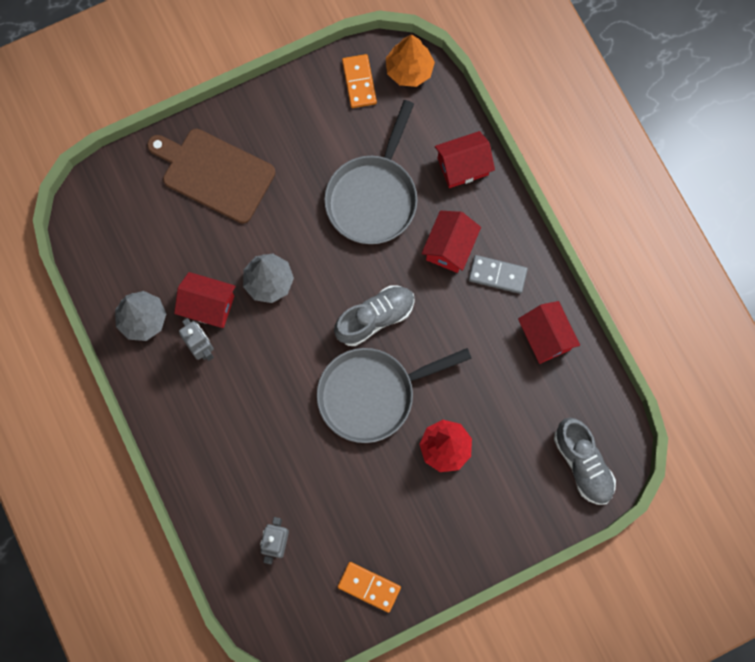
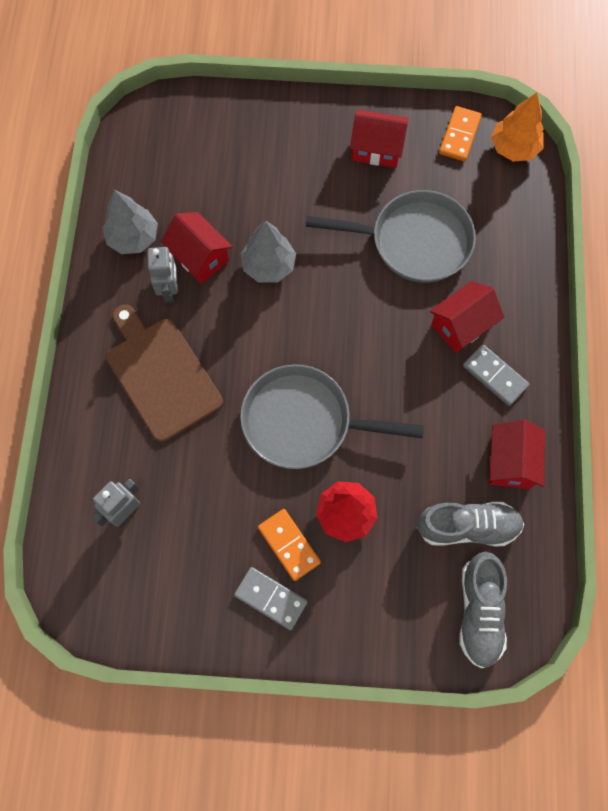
camera: 30 degrees right, 5 degrees down
(214, 173) = (277, 147): brown cutting board -> brown cutting board (161, 374)
(369, 587) = (187, 608): orange domino -> orange domino (289, 545)
(373, 197) = (414, 241): grey pan -> grey pan turned 135 degrees counterclockwise
(375, 318) = (349, 352): grey shoe -> grey shoe (467, 527)
(426, 543) = (271, 598): none -> grey domino
(463, 166) = (517, 258): red house -> red house (377, 149)

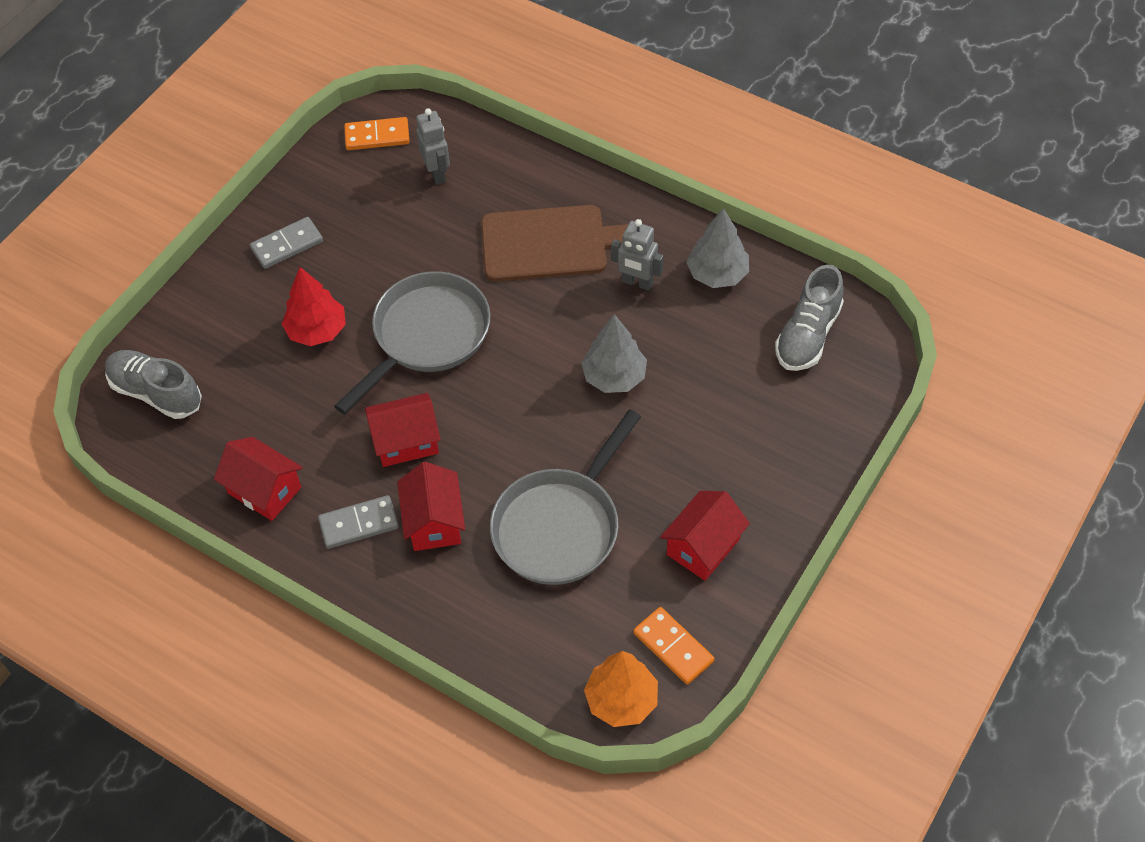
camera: 120 degrees right, 15 degrees down
(200, 257) = (660, 321): red house -> red house (406, 441)
(289, 545) = (322, 276): orange domino -> orange domino (377, 136)
(467, 527) = (233, 421): grey shoe -> grey shoe (808, 335)

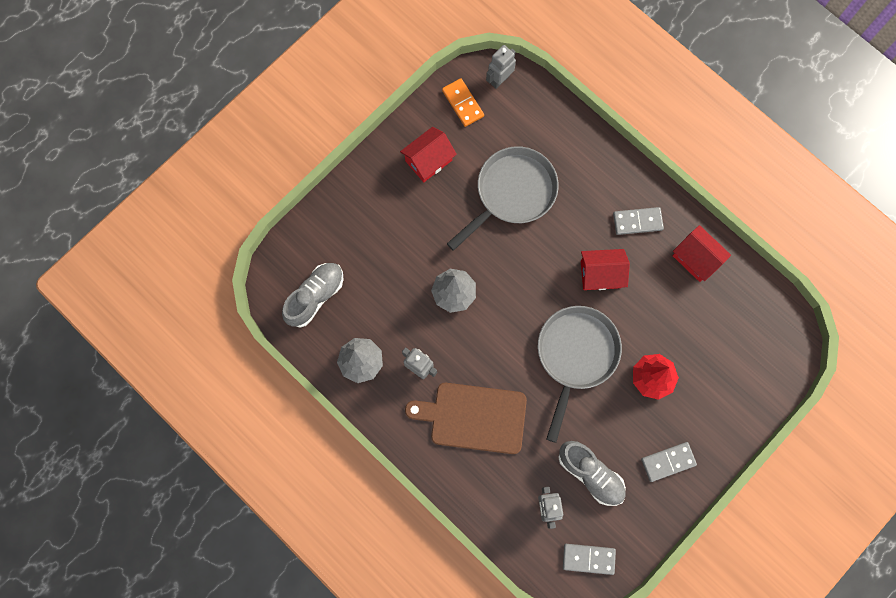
camera: 170 degrees left, 20 degrees up
(156, 393) = (766, 350): grey shoe -> grey shoe (590, 474)
(377, 136) = (588, 558): orange domino -> grey domino
(426, 336) = (575, 355): grey pan -> grey pan turned 150 degrees clockwise
(434, 522) = (590, 213): red house -> none
(621, 700) = (499, 79): orange tree -> grey robot

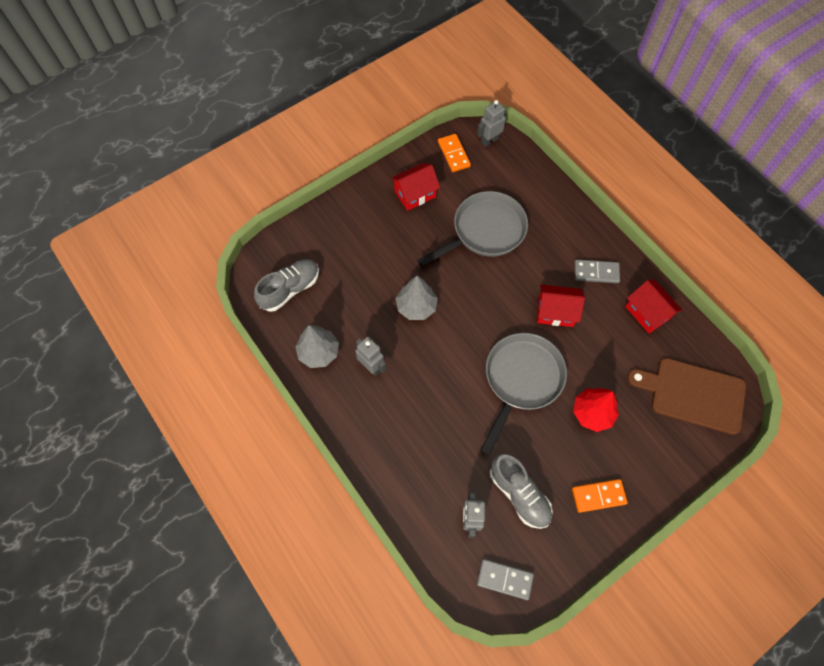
camera: 10 degrees right, 10 degrees down
(473, 417) = (414, 420): brown cutting board -> brown cutting board (693, 394)
(668, 462) = (598, 496): grey domino -> orange domino

